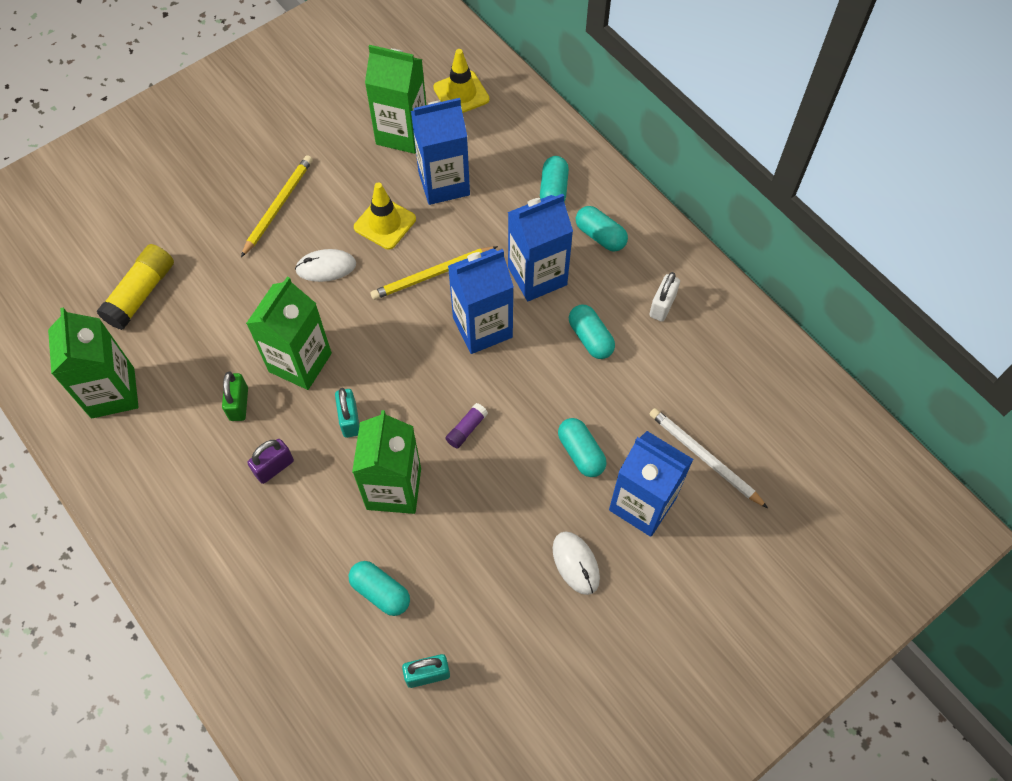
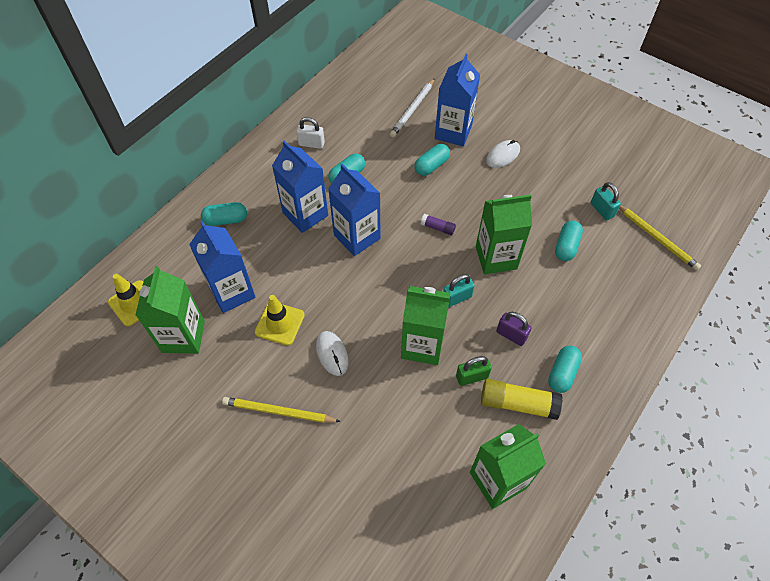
camera: 105 degrees left, 5 degrees down
(141, 293) = (397, 497): yellow glue stick -> yellow glue stick (518, 403)
(432, 275) = (320, 278): yellow pencil -> yellow pencil (657, 238)
(600, 236) = (262, 185): turquoise capsule -> turquoise capsule (562, 373)

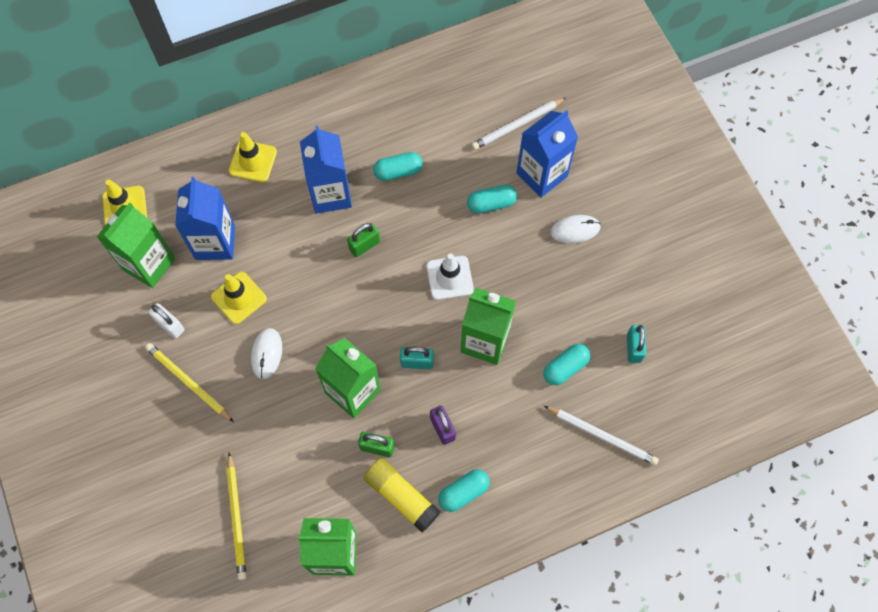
camera: 30 degrees right, 10 degrees up
(226, 220) = (253, 161): turquoise capsule -> yellow traffic cone
(311, 144) = (386, 115): white padlock -> white padlock (170, 325)
(357, 237) = (364, 245): blue carton -> green padlock
(438, 228) = (449, 278): purple glue stick -> white traffic cone
(627, 278) = (602, 435): none -> white pencil
(657, 238) = (668, 410): yellow pencil -> yellow pencil (237, 518)

